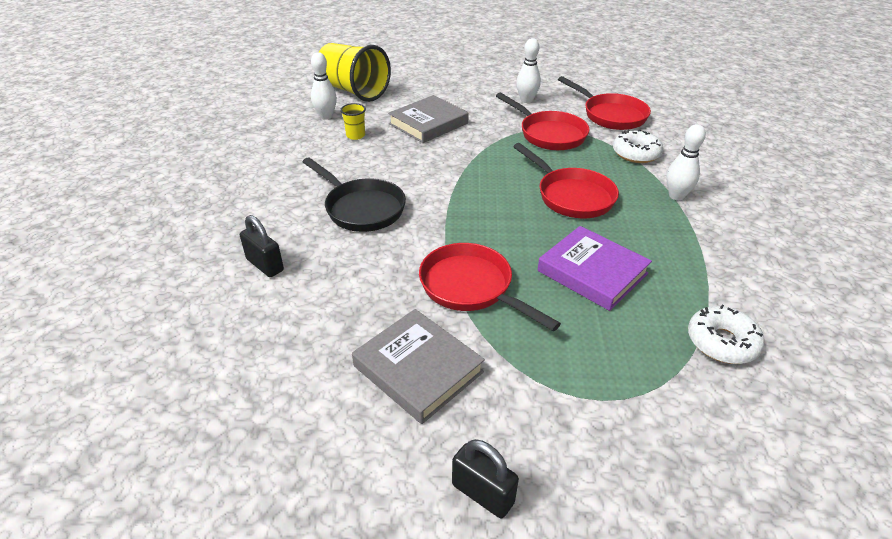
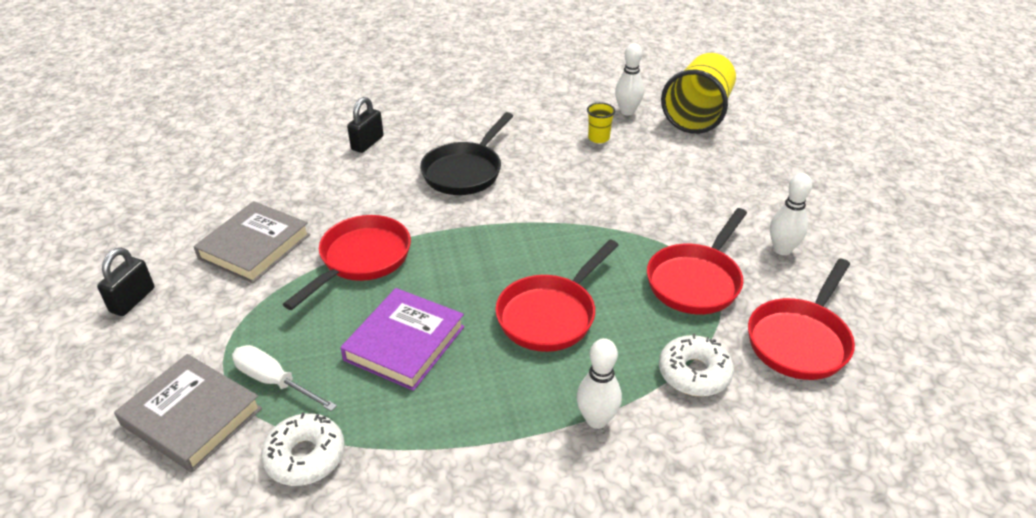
camera: 75 degrees right, 0 degrees up
(428, 123) = (657, 180): grey book -> grey book (192, 417)
(633, 359) = (274, 381): none -> white screwdriver

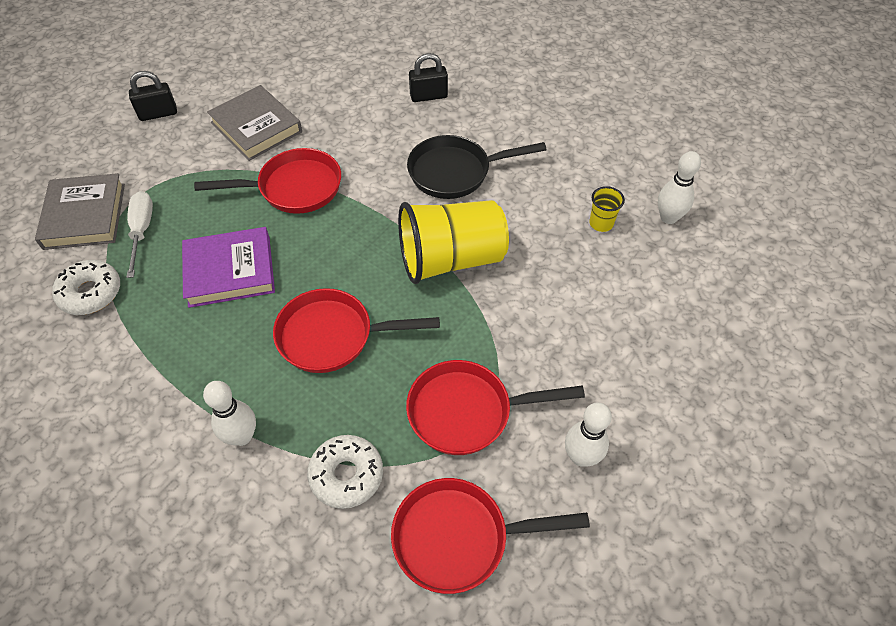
camera: 50 degrees right, 15 degrees up
(254, 247) = (256, 127): grey book -> grey book turned 60 degrees clockwise
(698, 114) = (731, 271): yellow cup -> yellow cup (451, 259)

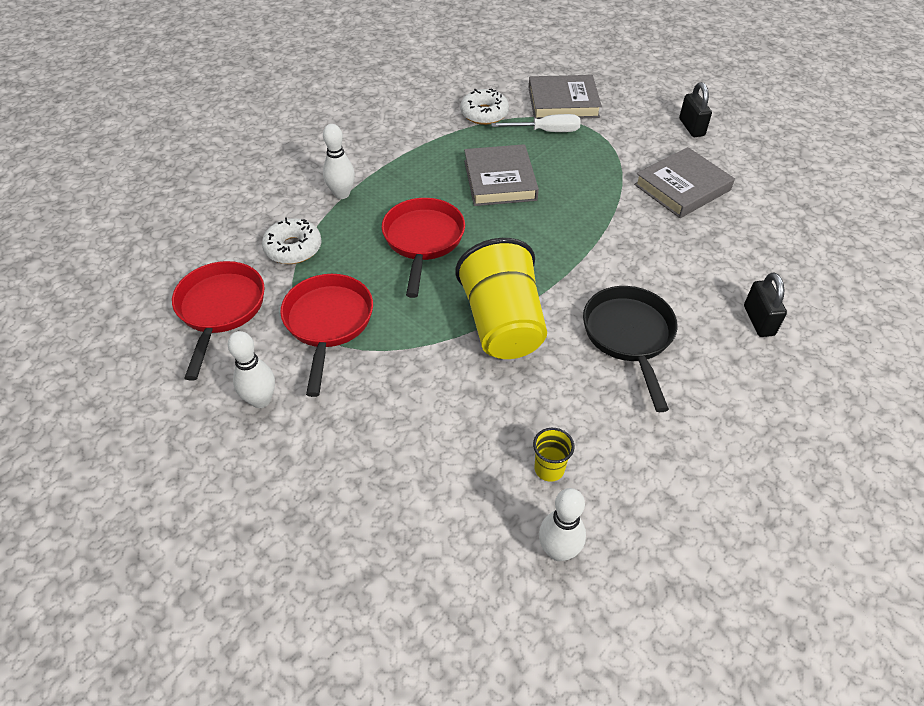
camera: 95 degrees right, 5 degrees down
(230, 271) = (500, 180): purple book -> grey book
(294, 188) = (599, 214): red pan -> none

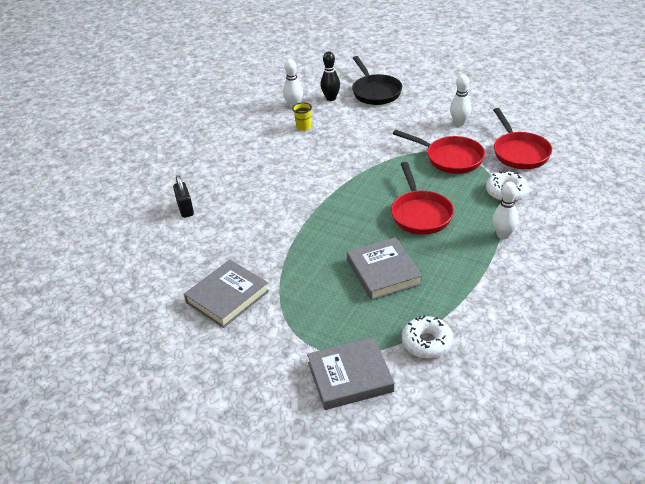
camera: 170 degrees right, 10 degrees down
(328, 323) = (450, 158): red pan -> red pan turned 45 degrees counterclockwise
(470, 556) = (331, 98): none -> black bowling pin
(502, 324) = (346, 177): yellow cup -> none
(546, 131) = (358, 333): white screwdriver -> none
(629, 337) = (267, 185): black pan -> black pan (375, 92)
(691, 127) = (212, 369): black padlock -> none

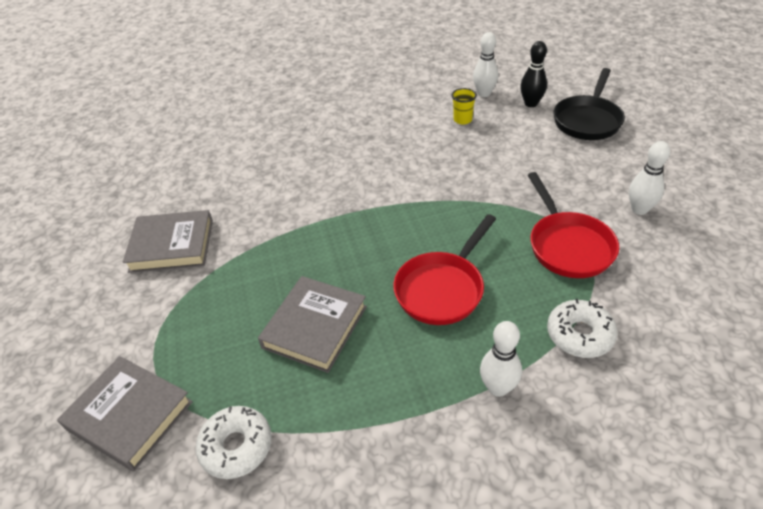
camera: 45 degrees right, 5 degrees up
(185, 209) = (262, 141): black padlock -> none
(519, 152) = (670, 294): red pan -> none

